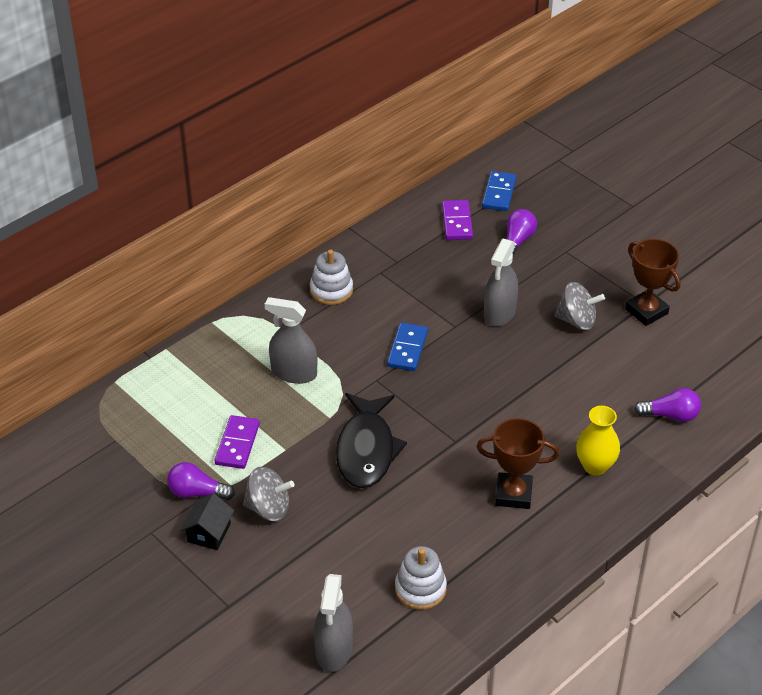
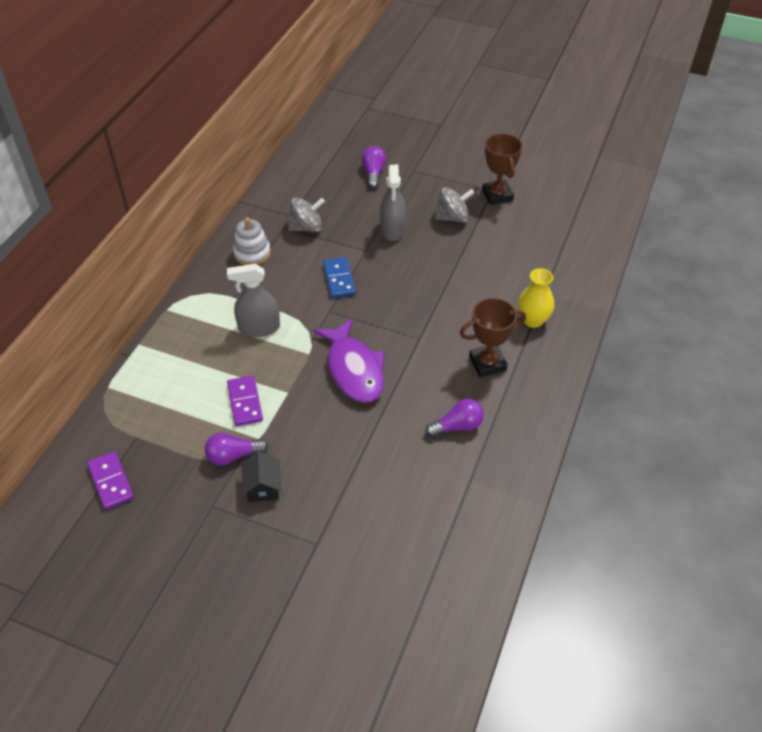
camera: 25 degrees left, 5 degrees up
(268, 508) = (302, 446): grey spinning top -> grey spinning top (306, 227)
(334, 650) = (425, 546): grey spray bottle -> none
(366, 450) = (354, 369): black fish -> purple fish
(420, 589) = (463, 466): white stacking toy -> none
(457, 222) = (320, 173): purple domino -> purple domino (111, 481)
(498, 193) = (338, 143): blue domino -> none
(646, 311) = (497, 195): brown trophy -> brown trophy turned 45 degrees clockwise
(670, 415) = (561, 264): purple light bulb -> purple light bulb (457, 426)

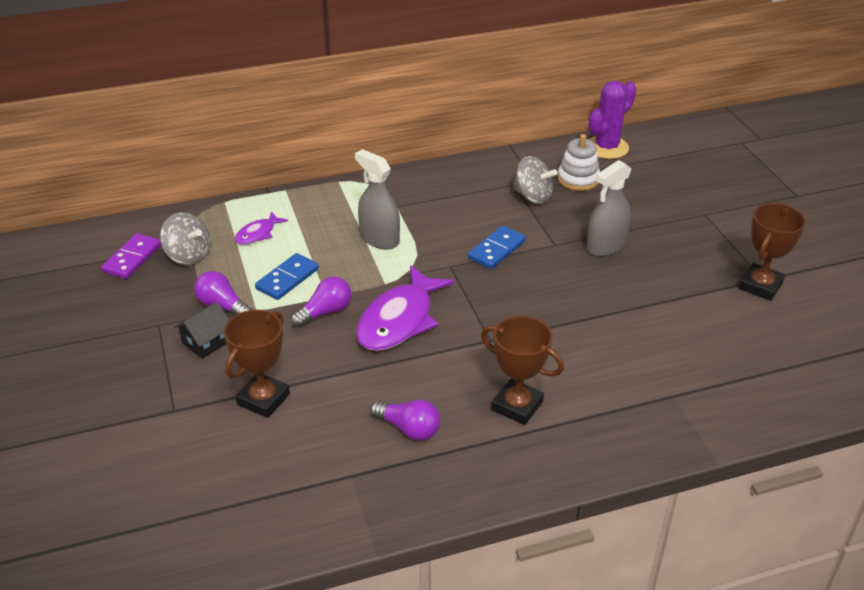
camera: 50 degrees right, 10 degrees down
(173, 389) = (258, 234): none -> purple fish
(245, 402) = (287, 279): purple domino -> blue domino
(252, 253) = (459, 186): white stacking toy -> white stacking toy (578, 179)
(300, 162) = (607, 147): none -> purple cactus
(356, 486) = (263, 399): none -> brown trophy
(373, 173) = (661, 194): purple light bulb -> purple light bulb (325, 312)
(452, 217) = (681, 274): grey spinning top -> grey spinning top (188, 256)
(533, 320) = (621, 408): yellow vase -> none

